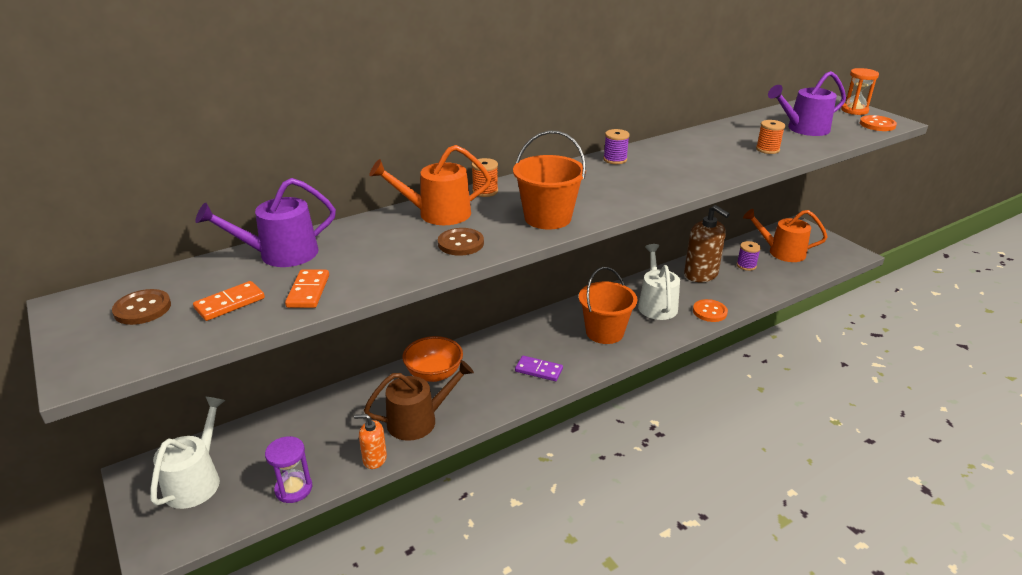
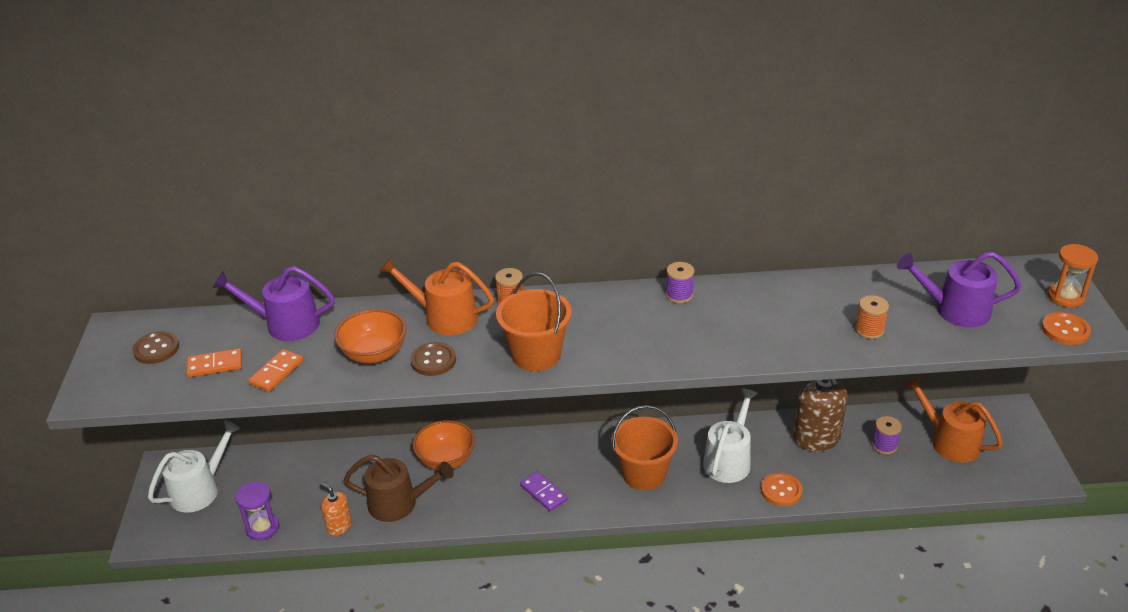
camera: 30 degrees right, 5 degrees up
(398, 253) = (374, 354): none -> orange bowl

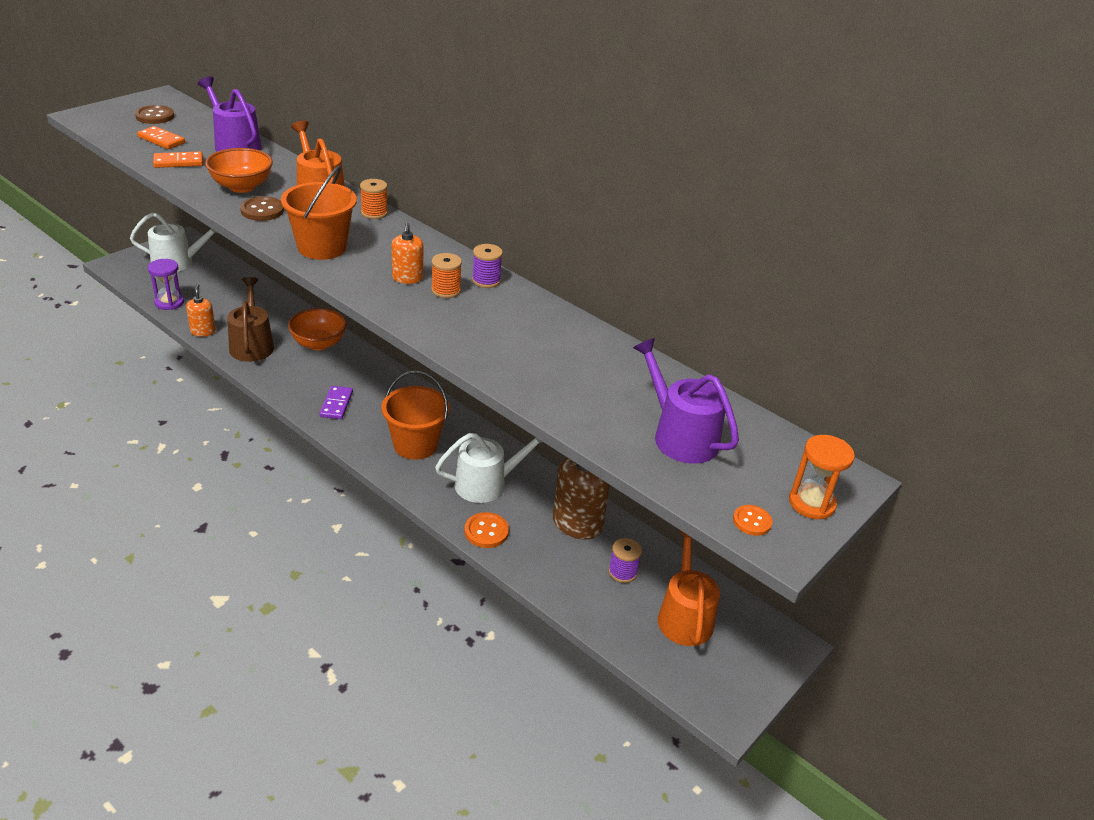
camera: 40 degrees right, 0 degrees up
(398, 503) = (252, 345): brown watering can -> brown watering can turned 150 degrees counterclockwise
(634, 332) = (407, 278): none -> orange soap dispenser
(869, 330) = (575, 395): orange spool -> orange spool (446, 290)
(1065, 330) = (752, 521): orange button -> orange button, size x0.65

